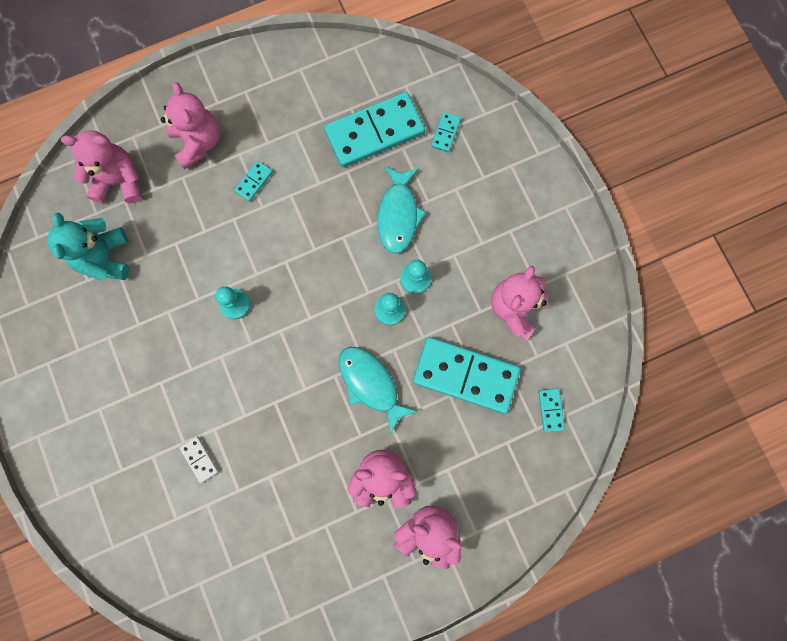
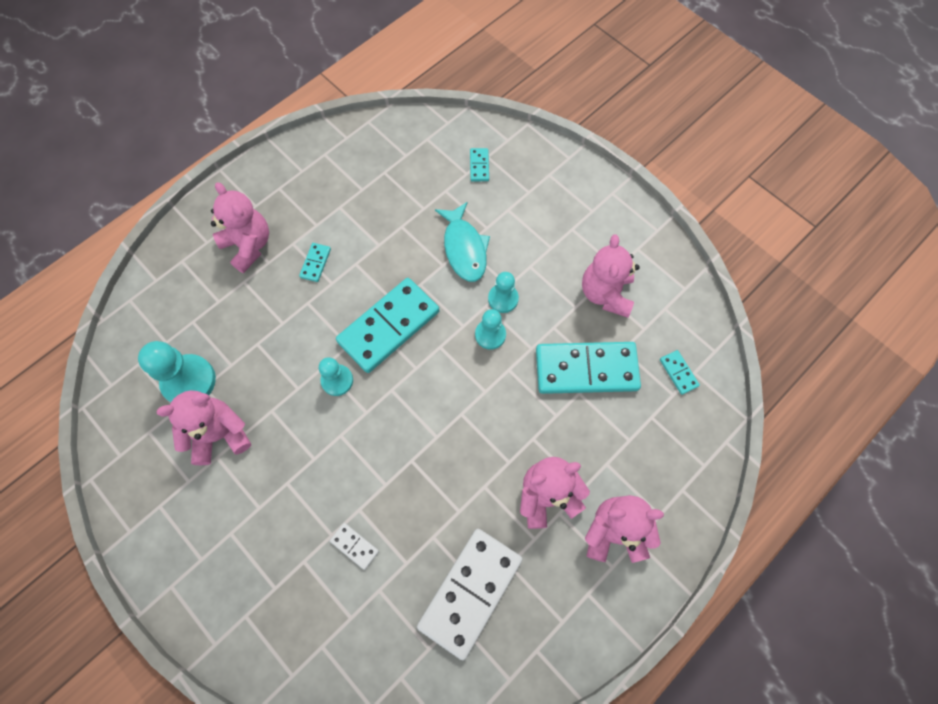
camera: 20 degrees left, 10 degrees down
(105, 258) = (189, 381): turquoise teddy bear -> turquoise pawn
(119, 181) = (180, 305): pink teddy bear -> pink teddy bear (219, 434)
(283, 536) = (470, 592): none -> white domino
(371, 384) = (499, 409): turquoise fish -> none
(375, 132) = (414, 185): turquoise domino -> turquoise domino (389, 327)

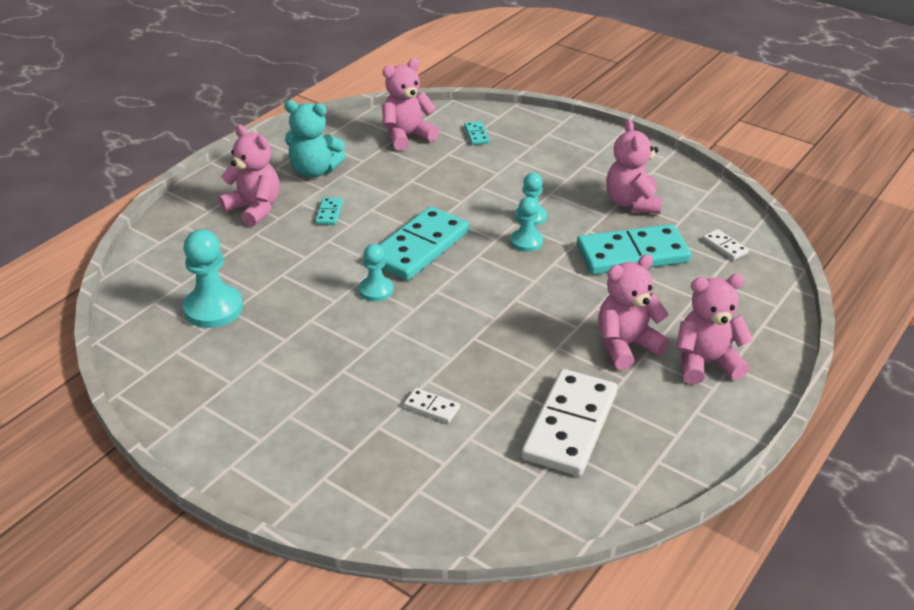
camera: 10 degrees left, 30 degrees down
(219, 434) = (258, 343): pink teddy bear -> pink teddy bear (407, 136)
(313, 198) = (314, 171): none -> turquoise teddy bear
(464, 248) = (480, 188): turquoise fish -> none
(678, 373) = (724, 246): turquoise domino -> white domino

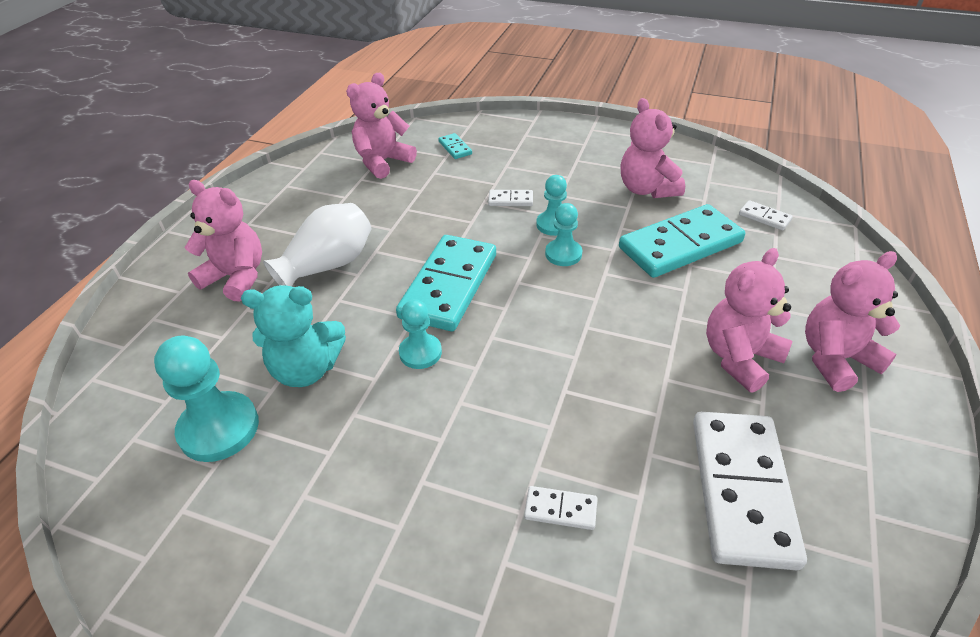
camera: 15 degrees left, 5 degrees up
(314, 171) = (294, 218): turquoise teddy bear -> turquoise teddy bear (306, 369)
(329, 213) = (328, 265): turquoise domino -> white vase
(504, 189) = (510, 200): none -> white domino

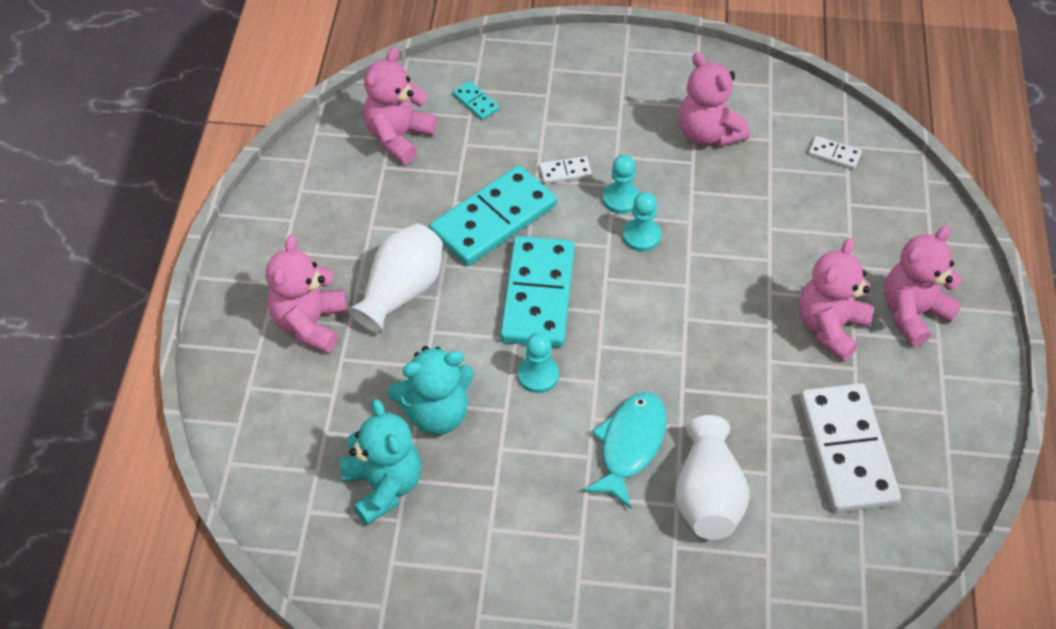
camera: 15 degrees left, 10 degrees up
(219, 428) = (384, 486): turquoise pawn -> turquoise teddy bear
(236, 277) = (310, 323): pink teddy bear -> pink teddy bear turned 90 degrees counterclockwise
(489, 436) = (630, 445): none -> turquoise fish
(560, 509) = (707, 496): white domino -> white vase
(680, 245) = (756, 205): turquoise domino -> turquoise domino (494, 219)

